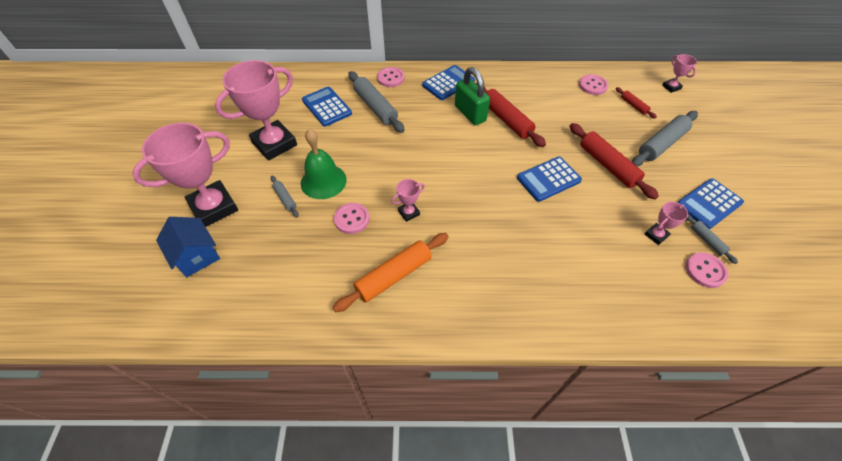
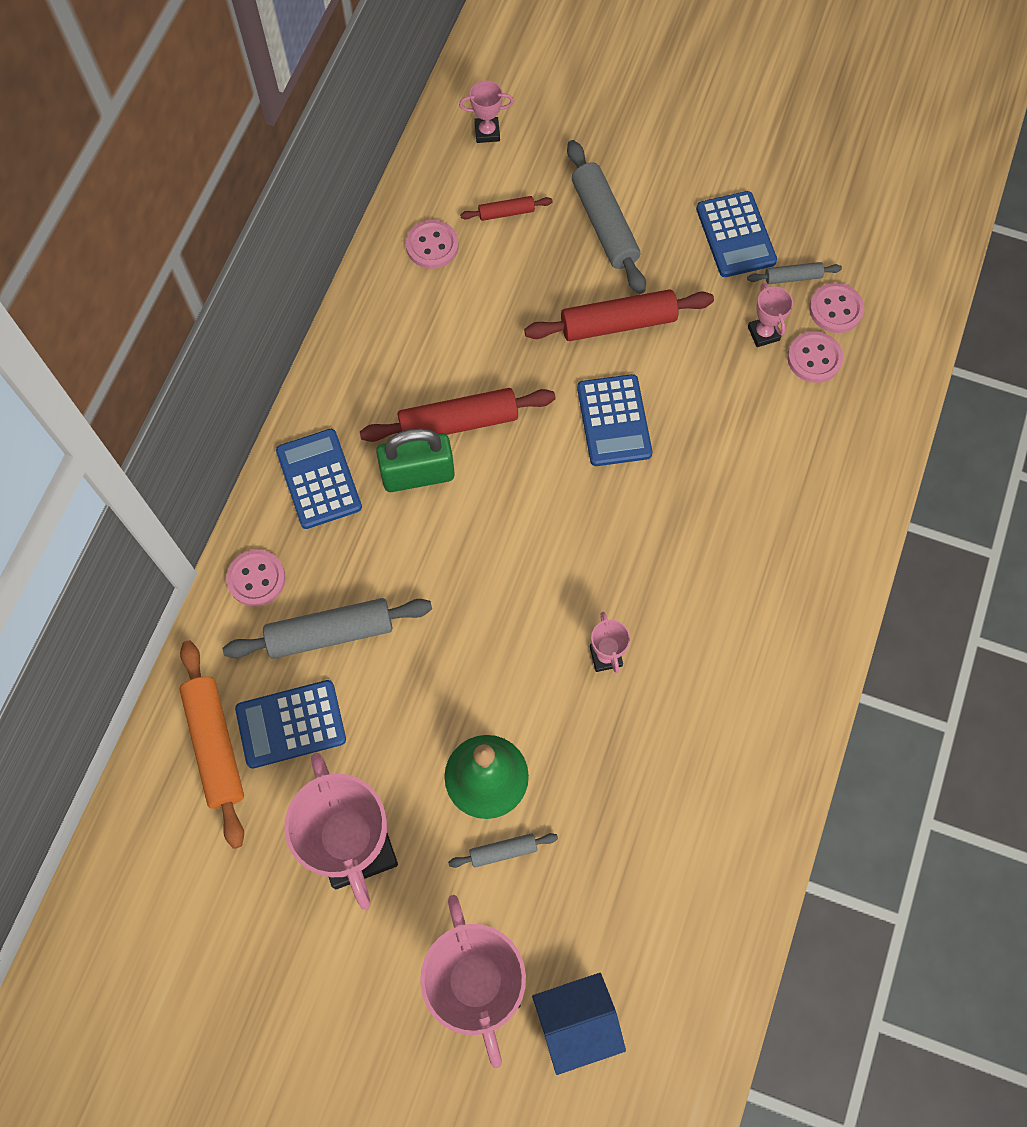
camera: 70 degrees left, 15 degrees up
(352, 219) = (587, 749): pink button -> pink button (814, 358)
(393, 276) = (715, 716): orange rolling pin -> orange rolling pin (215, 745)

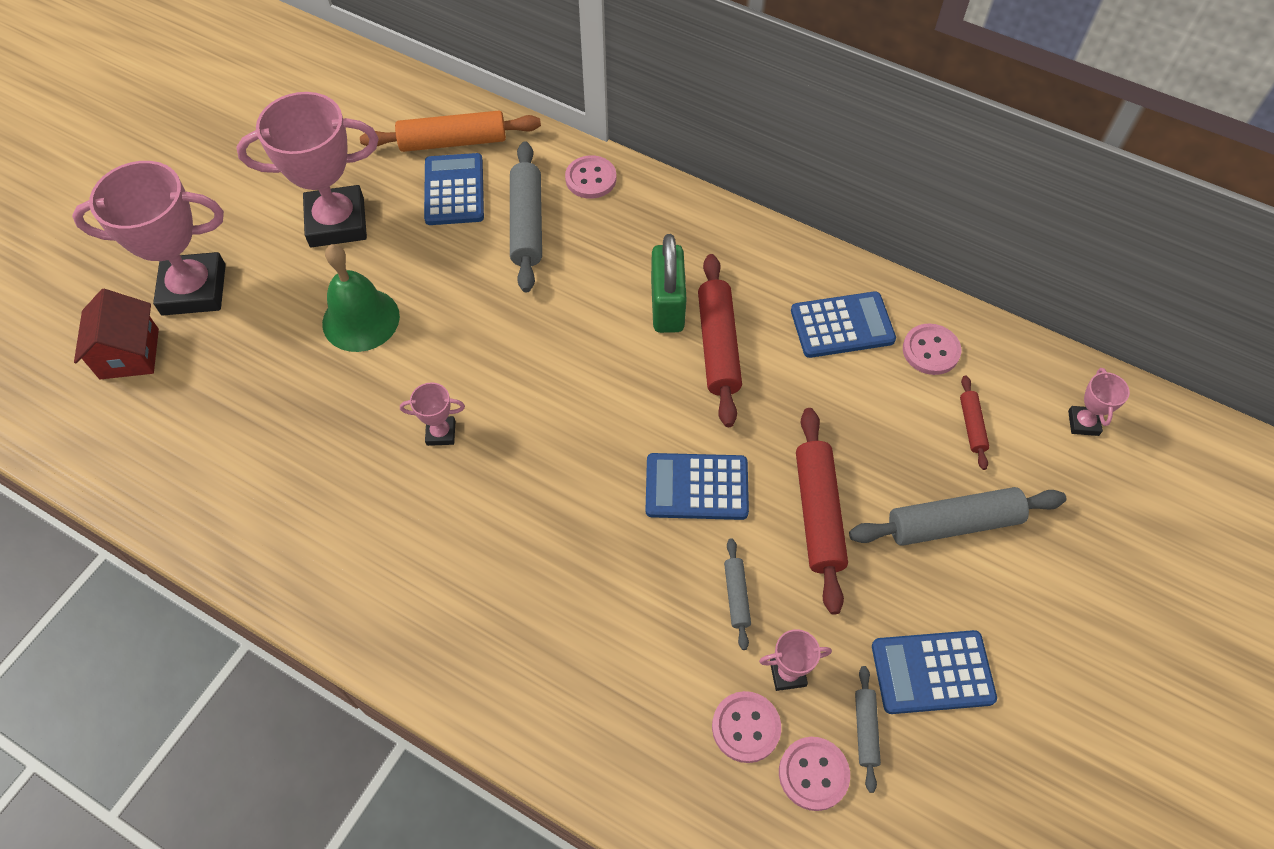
camera: 100 degrees right, 10 degrees down
(319, 479) = (677, 230): blue calculator -> blue calculator (842, 325)
(503, 851) = (291, 322): grey rolling pin -> grey rolling pin (736, 596)
(576, 1022) = (129, 354): blue house -> red house

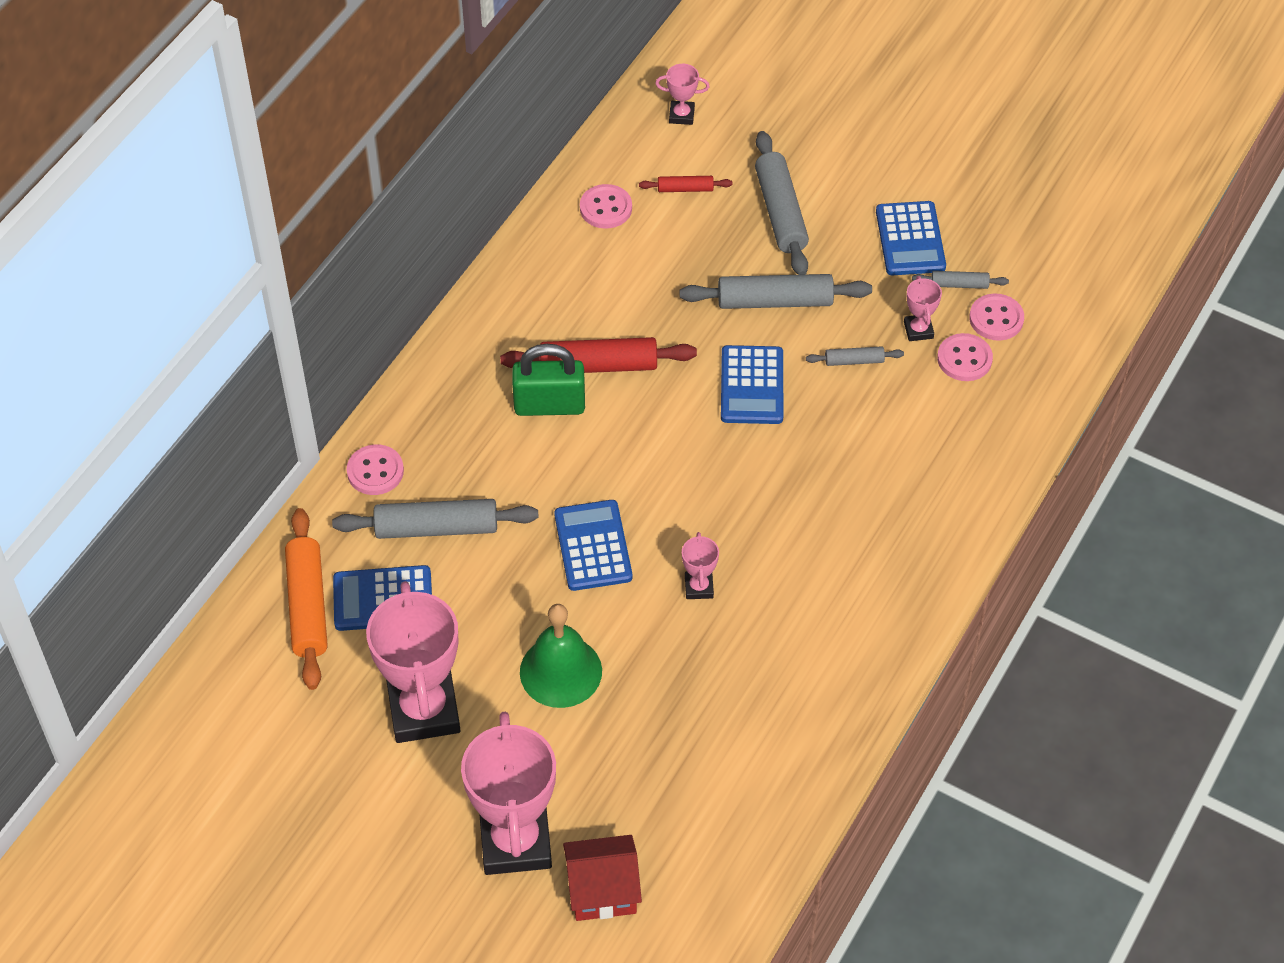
camera: 90 degrees left, 5 degrees down
(818, 514) = (775, 301): red rolling pin -> grey rolling pin
(842, 325) = (576, 270): blue calculator -> blue calculator (593, 546)

